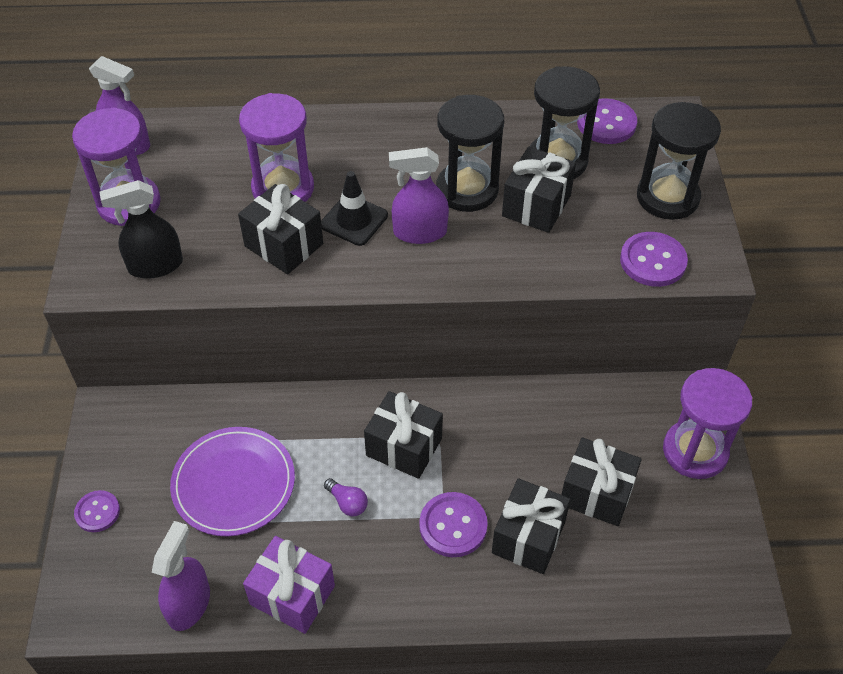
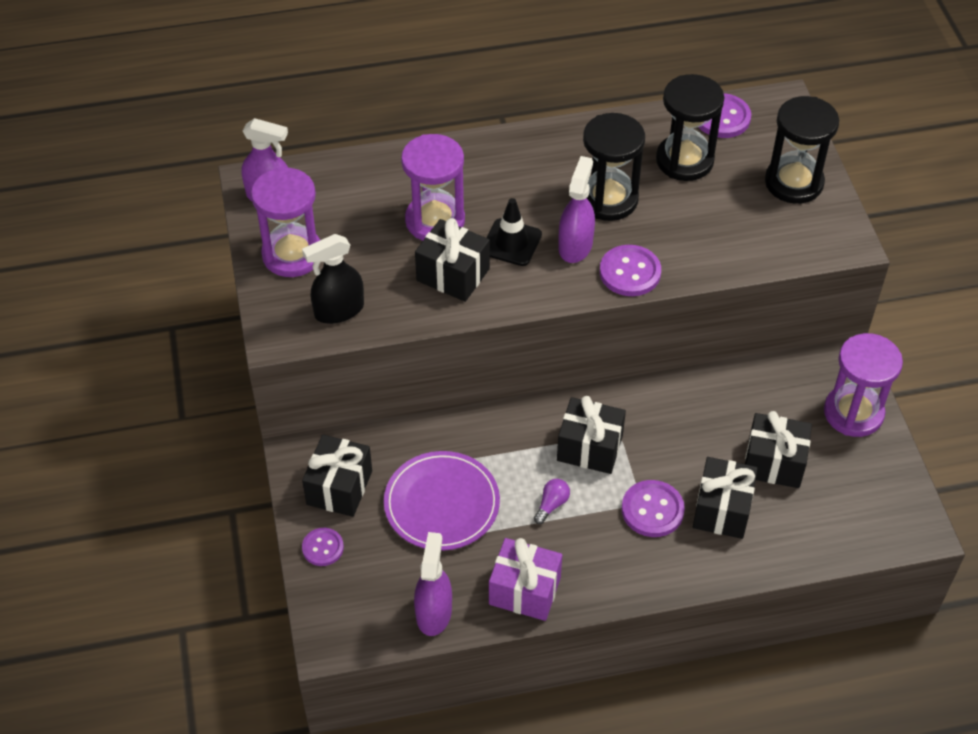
camera: 10 degrees left, 0 degrees up
(347, 503) = (551, 505): purple light bulb -> purple light bulb turned 90 degrees counterclockwise
(419, 232) = (575, 246): purple spray bottle -> purple spray bottle turned 120 degrees clockwise
(536, 205) = (676, 206): black gift -> black gift (339, 487)
(653, 261) = (793, 244): purple button -> purple button (630, 272)

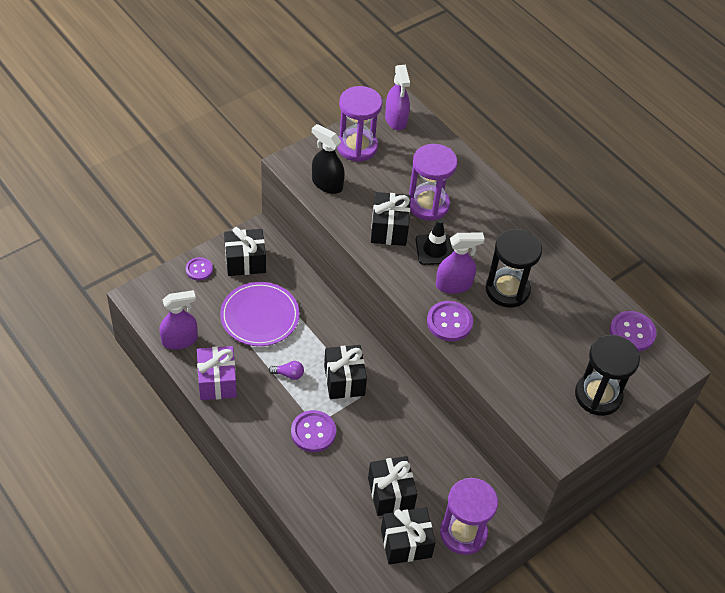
camera: 60 degrees right, 0 degrees up
(684, 160) = (574, 322): black hourglass -> none
(722, 509) = (334, 473): black gift -> black gift (406, 543)

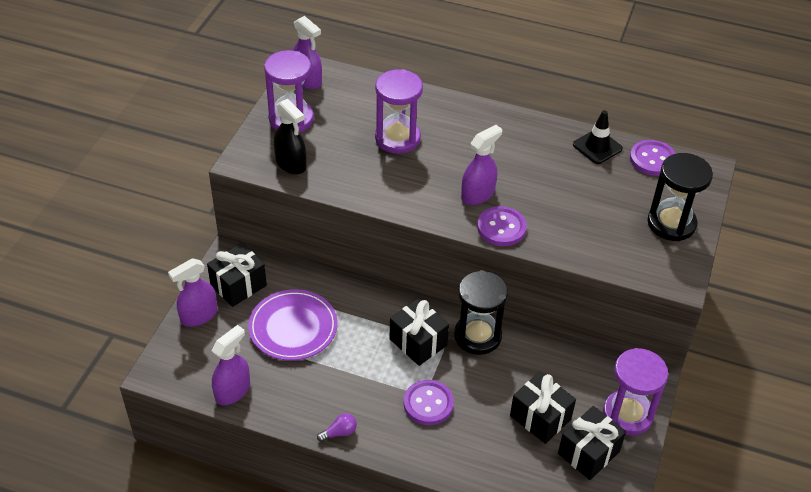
camera: 30 degrees left, 5 degrees down
(199, 269) = (198, 316): purple button -> purple spray bottle
(217, 382) = (301, 409): purple gift -> none
(288, 374) = (363, 365): purple light bulb -> purple light bulb (339, 432)
(327, 184) = (291, 164): black spray bottle -> black spray bottle turned 135 degrees counterclockwise
(389, 229) = (381, 175): black gift -> none
(435, 250) = (436, 173): black traffic cone -> black traffic cone (597, 147)
(507, 290) = (525, 176): black hourglass -> black hourglass (477, 336)

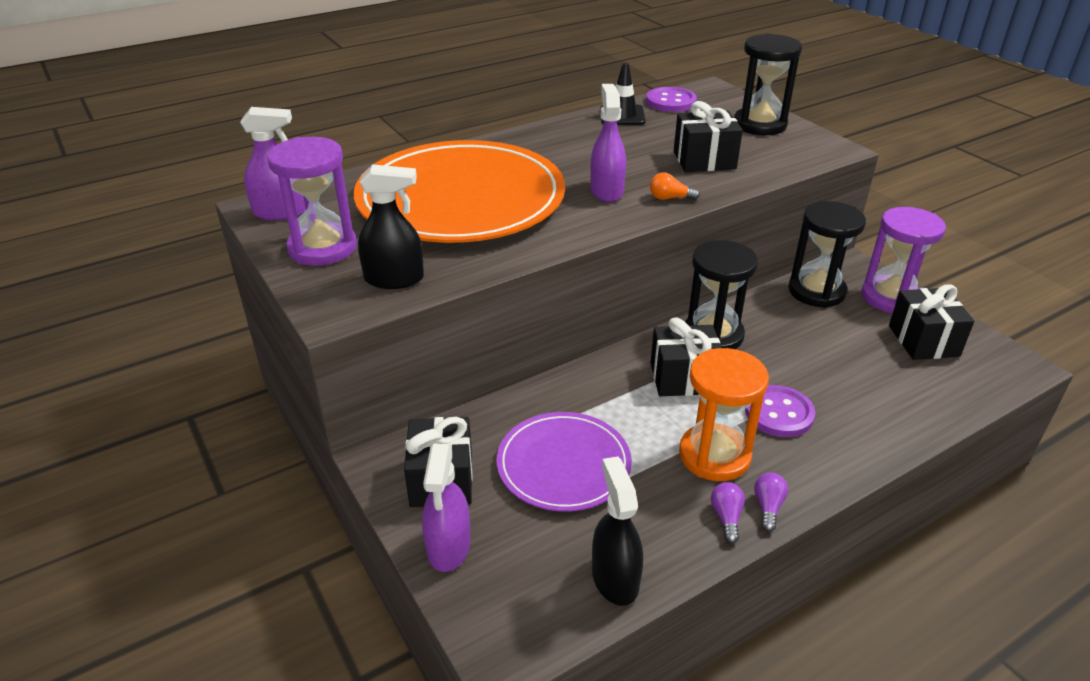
camera: 50 degrees left, 10 degrees down
(233, 391) = (615, 578): purple spray bottle -> black spray bottle
(315, 417) = (726, 517): none -> purple light bulb
(360, 389) = (714, 455): none -> orange hourglass
(397, 138) = (461, 199): purple hourglass -> orange plate
(501, 228) = (670, 198): purple button -> orange light bulb
(540, 417) = (856, 348): black gift -> black gift (704, 160)
(590, 369) = (816, 291): none -> black hourglass

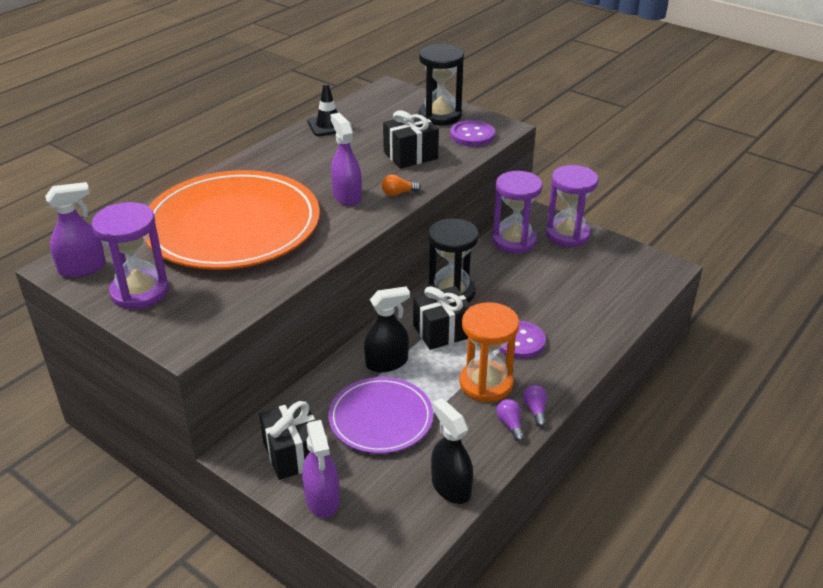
camera: 20 degrees left, 0 degrees up
(394, 279) = (216, 305): black spray bottle -> black spray bottle (387, 363)
(670, 102) = (361, 106): purple button -> purple button (472, 135)
(816, 291) = (514, 241): black hourglass -> purple hourglass
(923, 341) = (600, 263): black gift -> none

